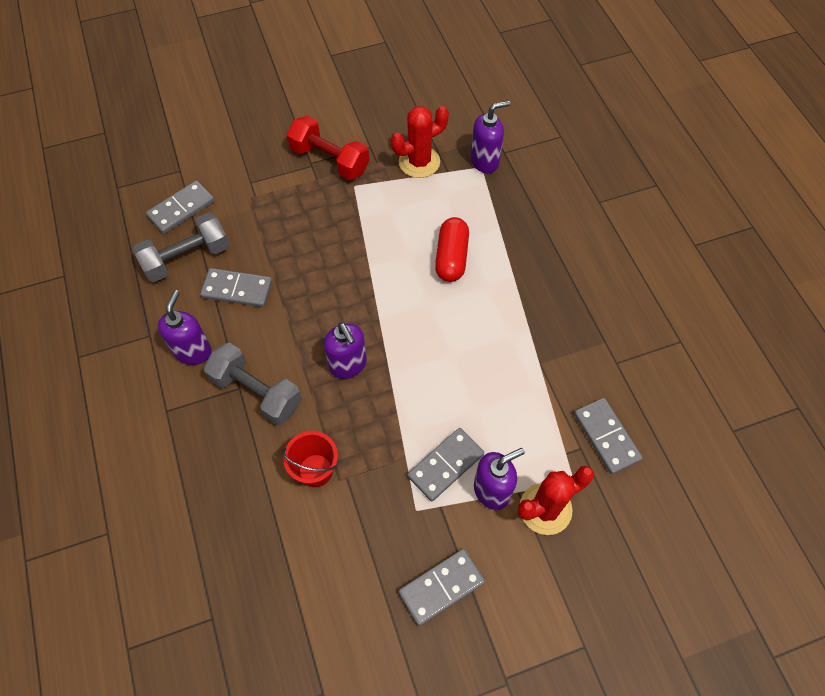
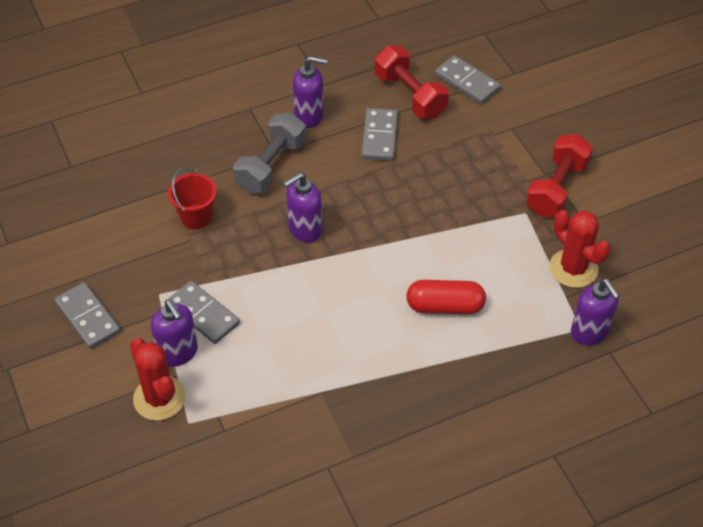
camera: 85 degrees right, 10 degrees down
(187, 258) = (410, 95): grey dumbbell -> red dumbbell
(606, 437) = (237, 454): grey domino -> none

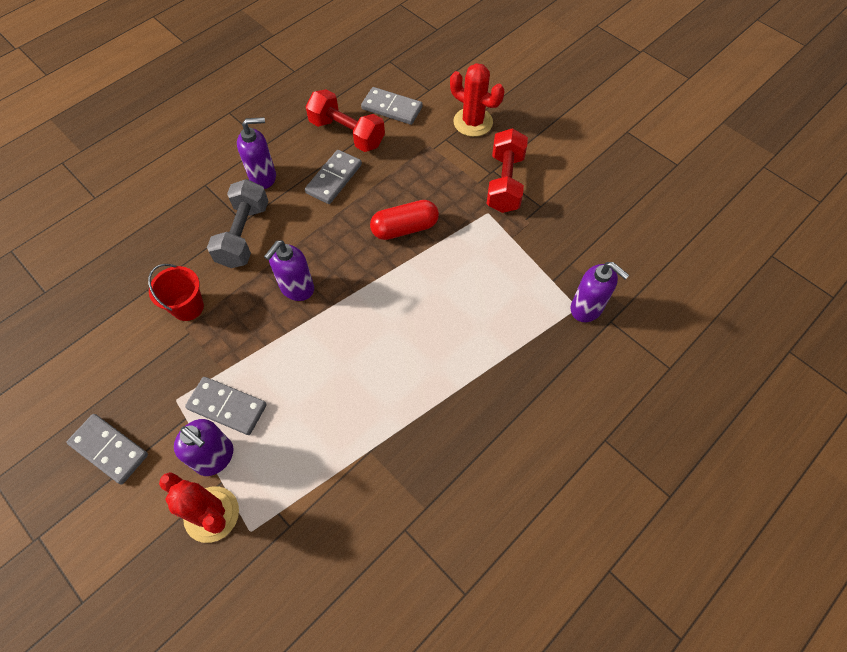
camera: 20 degrees left, 10 degrees up
(379, 137) = (334, 179): grey domino -> grey domino turned 45 degrees clockwise
(445, 306) = (452, 324): red capsule -> red capsule (404, 228)
(573, 268) = (548, 252): red cactus -> red cactus (473, 122)

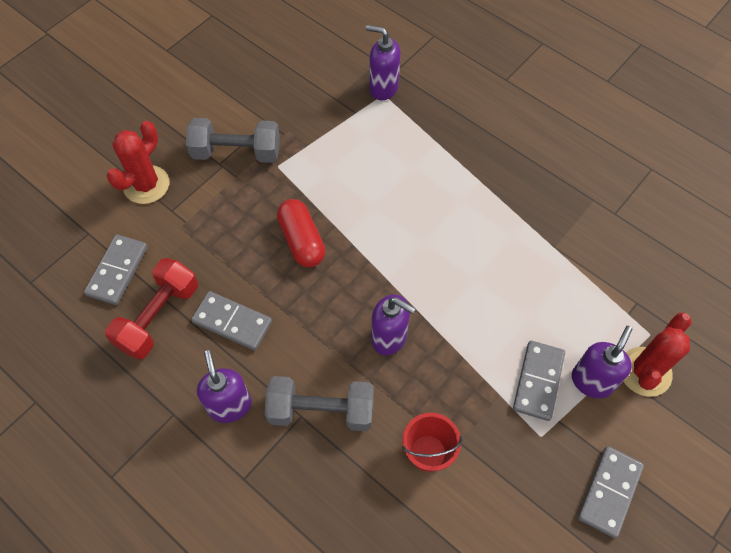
camera: 95 degrees left, 0 degrees up
(505, 183) = (236, 152): red dumbbell -> grey dumbbell
(586, 308) = (383, 88): purple soap dispenser -> purple soap dispenser turned 105 degrees counterclockwise

